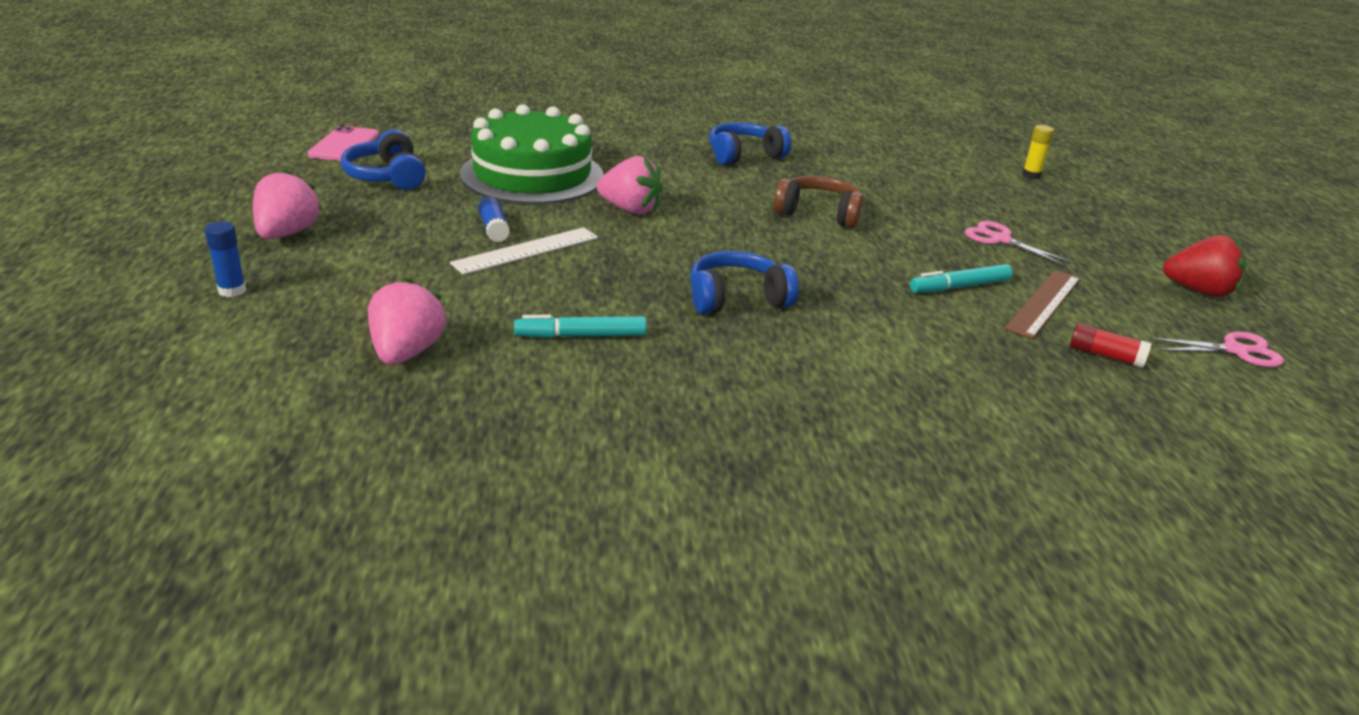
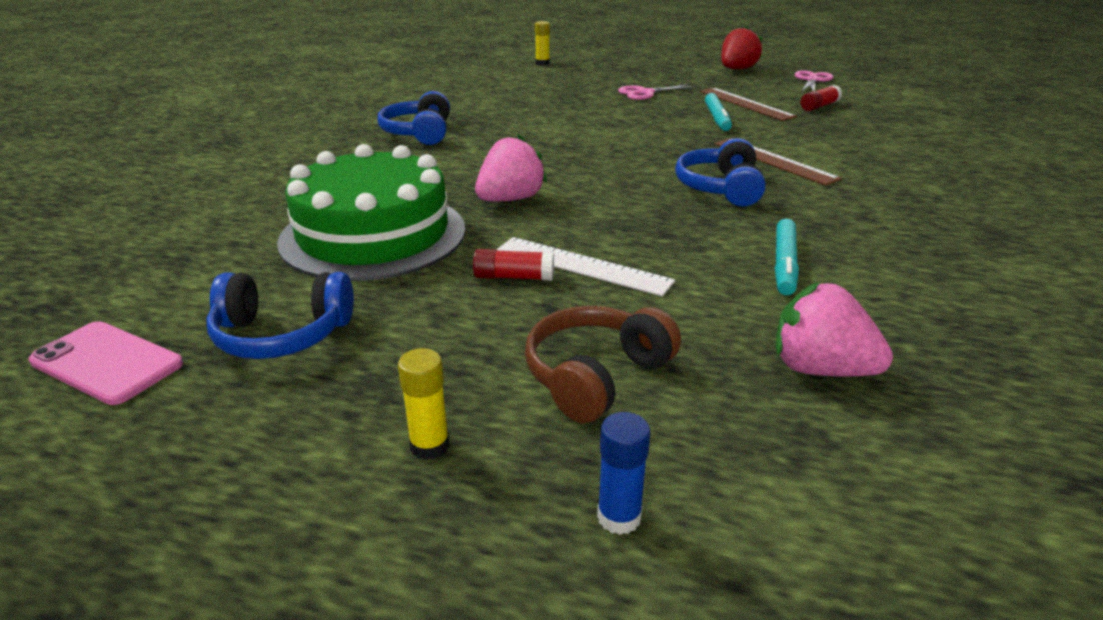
camera: 65 degrees left, 0 degrees up
(287, 233) = (430, 446): pink strawberry -> yellow glue stick
(494, 229) = (514, 277): blue glue stick -> red glue stick
(526, 250) = (582, 265): white ruler -> white ruler turned 45 degrees counterclockwise
(818, 214) = (569, 132): brown headphones -> brown headphones (596, 376)
(848, 326) = (774, 161): none -> brown ruler

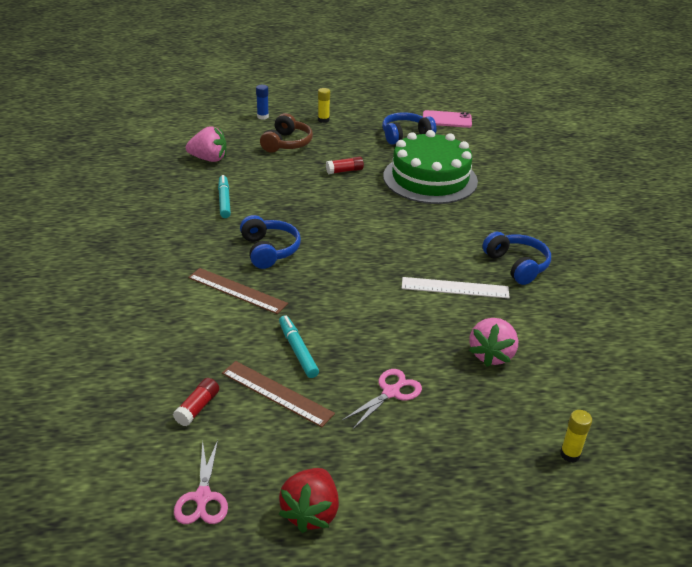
camera: 155 degrees right, 5 degrees up
(510, 199) = (388, 214): pink strawberry -> pink strawberry (491, 355)
(582, 265) = (319, 182): white ruler -> white ruler (455, 288)

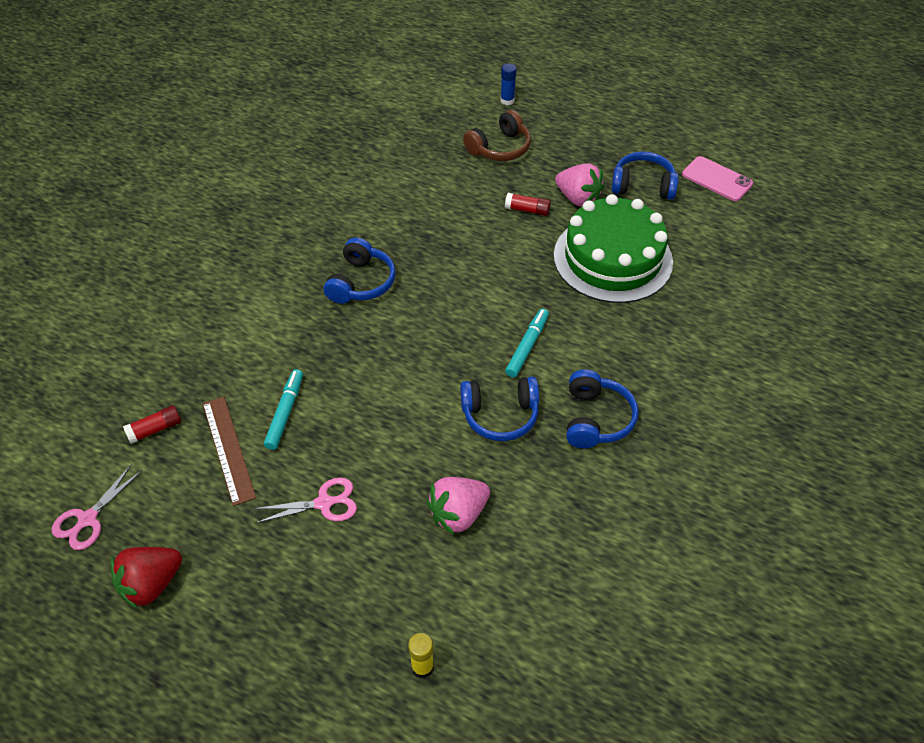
camera: 35 degrees right, 15 degrees up
(209, 159) = (403, 140): pink strawberry -> pink strawberry (578, 198)
(224, 201) = (372, 201): turquoise marker -> turquoise marker (527, 346)
(237, 290) = (292, 318): brown ruler -> none
(323, 120) = (569, 128): yellow glue stick -> none
(455, 288) = (500, 415): white ruler -> blue headphones

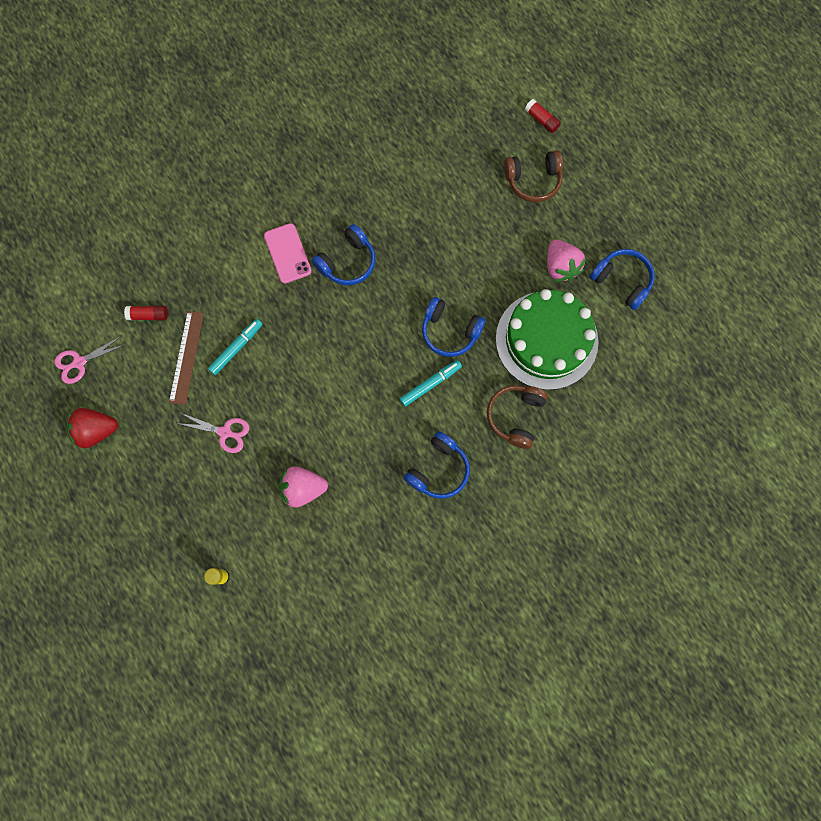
camera: 30 degrees right, 25 degrees up
(500, 415) = (376, 430): blue headphones -> blue headphones (450, 331)
(507, 100) = (573, 129): blue glue stick -> none
(527, 210) = (513, 257): red glue stick -> red glue stick (541, 120)
(636, 333) = (516, 416): none -> brown headphones
(717, 179) = (688, 306): pink phone -> pink phone (287, 253)

